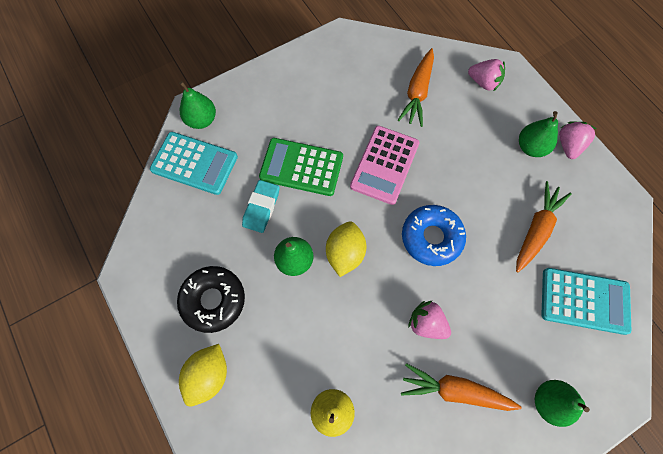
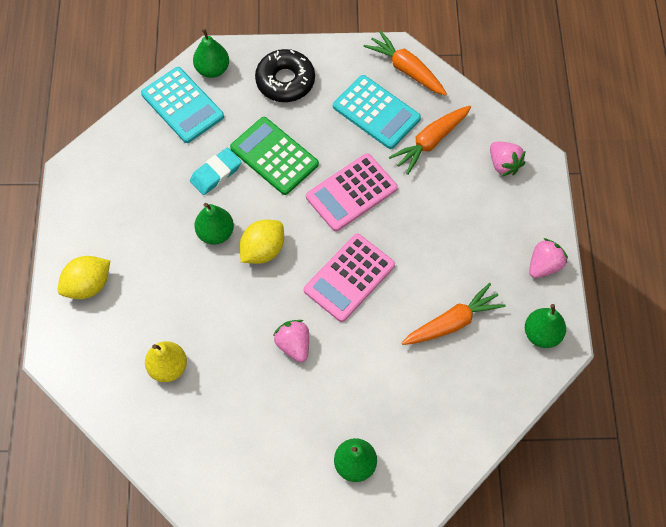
camera: 30 degrees right, 5 degrees down
(213, 300) = (127, 229): black donut -> black donut (285, 81)
(431, 238) = (349, 278): blue donut -> pink calculator
(454, 390) = (280, 409): orange carrot -> orange carrot (406, 69)
(531, 147) = (504, 248): green pear -> green pear (542, 334)
(584, 301) = (450, 405): turquoise calculator -> turquoise calculator (376, 112)

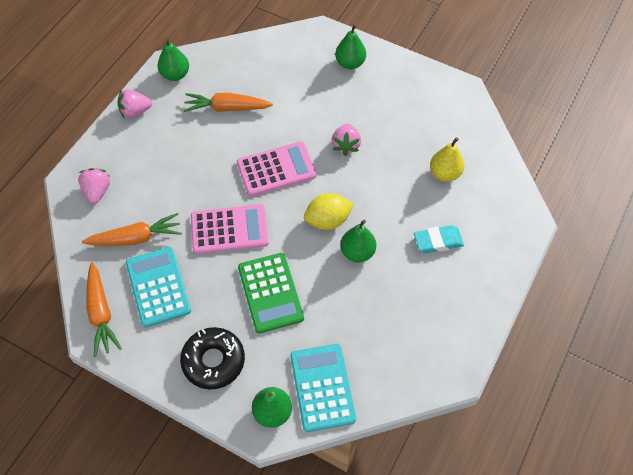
camera: 150 degrees left, 5 degrees down
(88, 285) = (482, 262): yellow lemon -> none
(216, 173) = (329, 303): turquoise eraser -> turquoise eraser (438, 241)

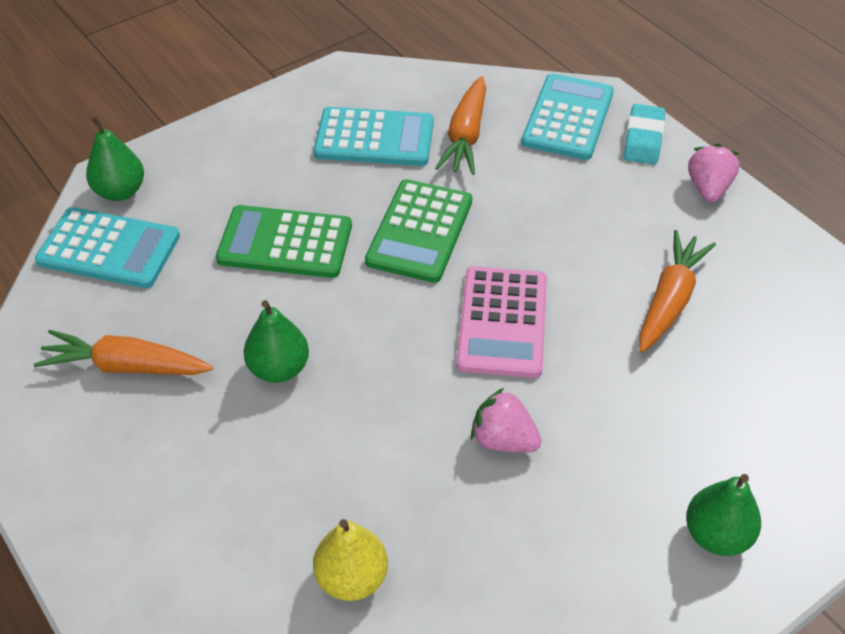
camera: 115 degrees right, 10 degrees down
(97, 191) = (568, 117): pink strawberry -> turquoise calculator
(101, 314) = (371, 82): orange carrot -> orange carrot (125, 366)
(175, 75) = (776, 255): green pear -> none
(213, 361) = (231, 159): black donut -> none
(229, 230) = (420, 231): pink calculator -> green calculator
(328, 220) = (362, 353): yellow lemon -> none
(438, 241) = (221, 493): turquoise eraser -> turquoise eraser (643, 139)

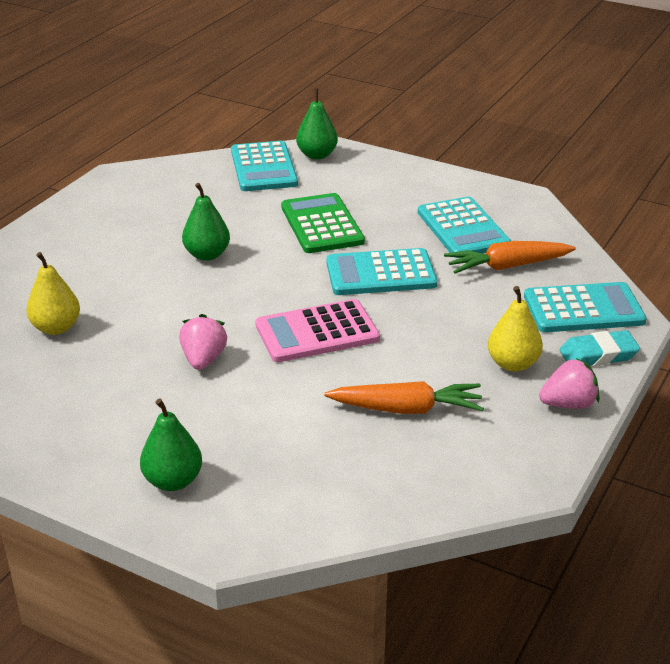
camera: 65 degrees right, 15 degrees down
(125, 366) = (172, 203): orange carrot -> none
(420, 231) = (381, 273): green calculator -> turquoise calculator
(631, 198) = (513, 364): none -> yellow pear

